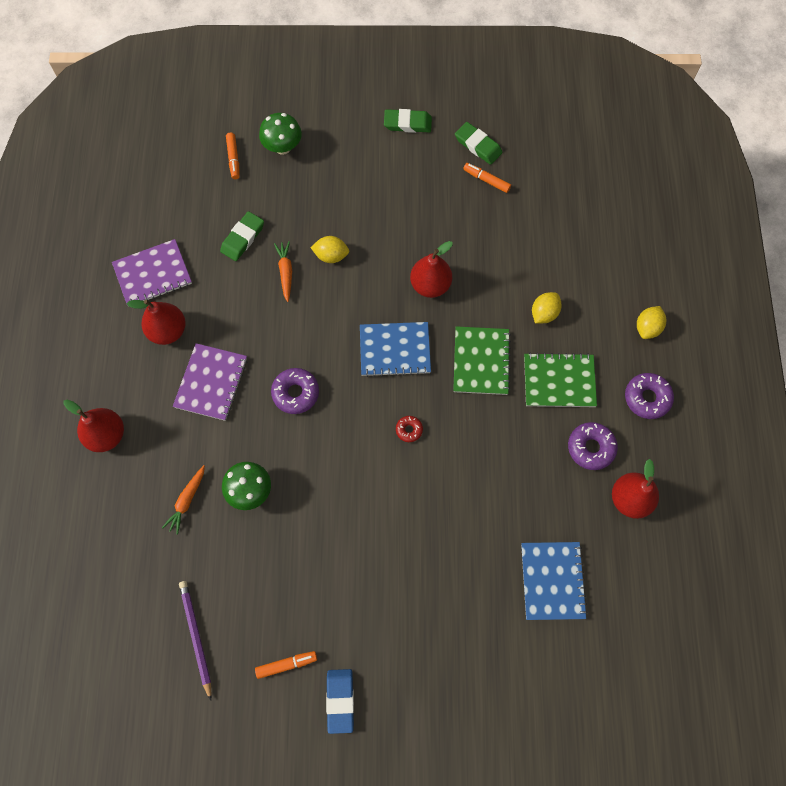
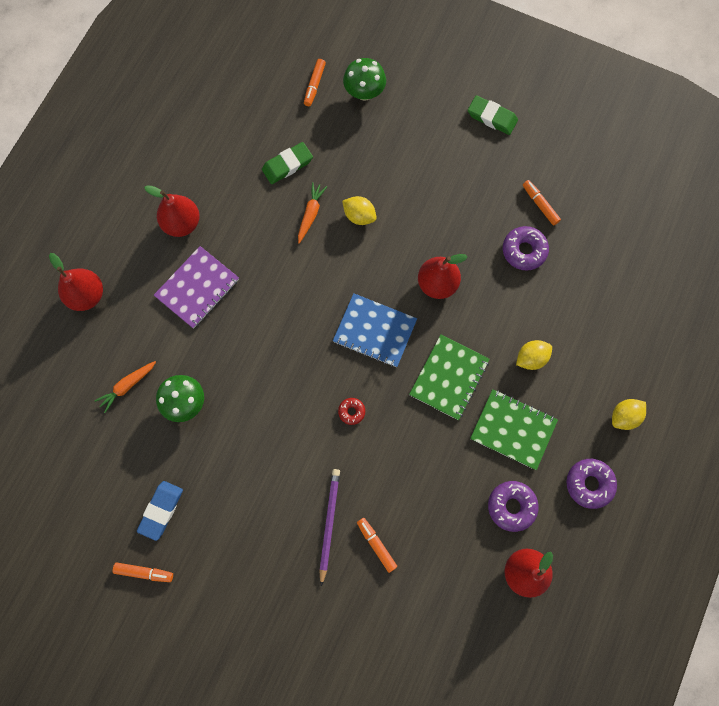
camera: 25 degrees right, 5 degrees up
(152, 274) = (193, 165): purple notebook -> none
(196, 637) = (80, 511): purple pencil -> purple pencil (329, 524)
(295, 393) = (266, 331): purple donut -> purple donut (524, 251)
(340, 700) = (175, 627): blue eraser -> blue eraser (161, 510)
(478, 145) = (548, 167): green eraser -> none
(489, 537) = (376, 545): none -> orange marker
(552, 581) = (413, 612): blue notebook -> none

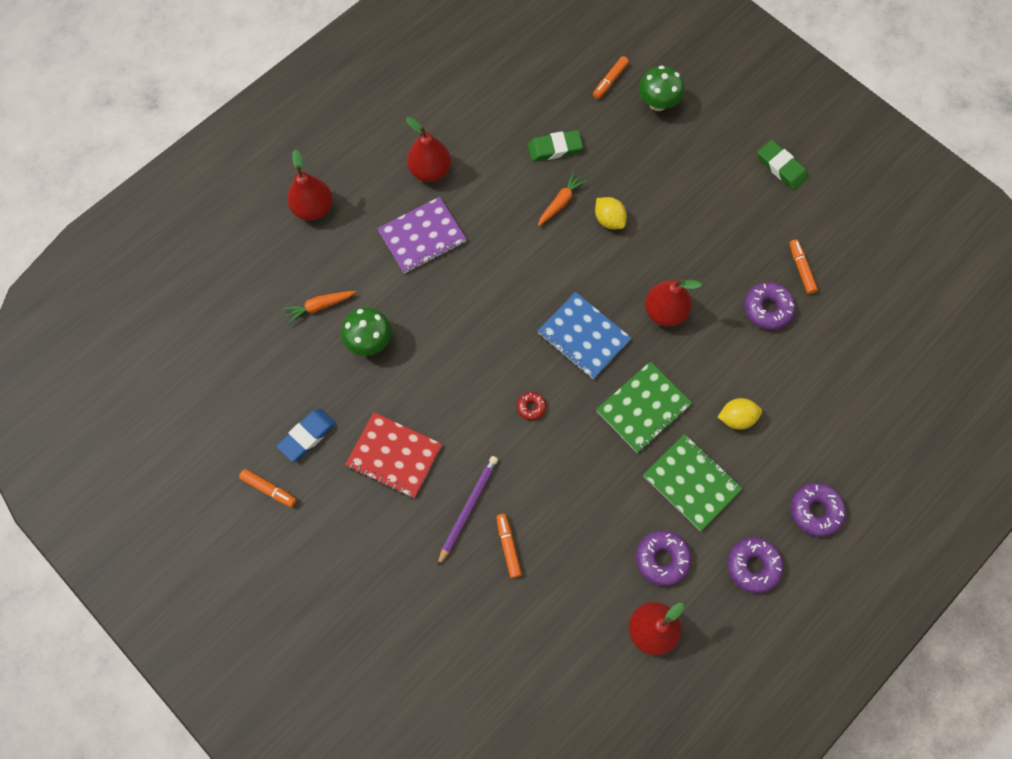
camera: 20 degrees right, 5 degrees down
(246, 500) = (394, 455): none -> red notebook
(624, 416) = (815, 511): yellow lemon -> purple donut

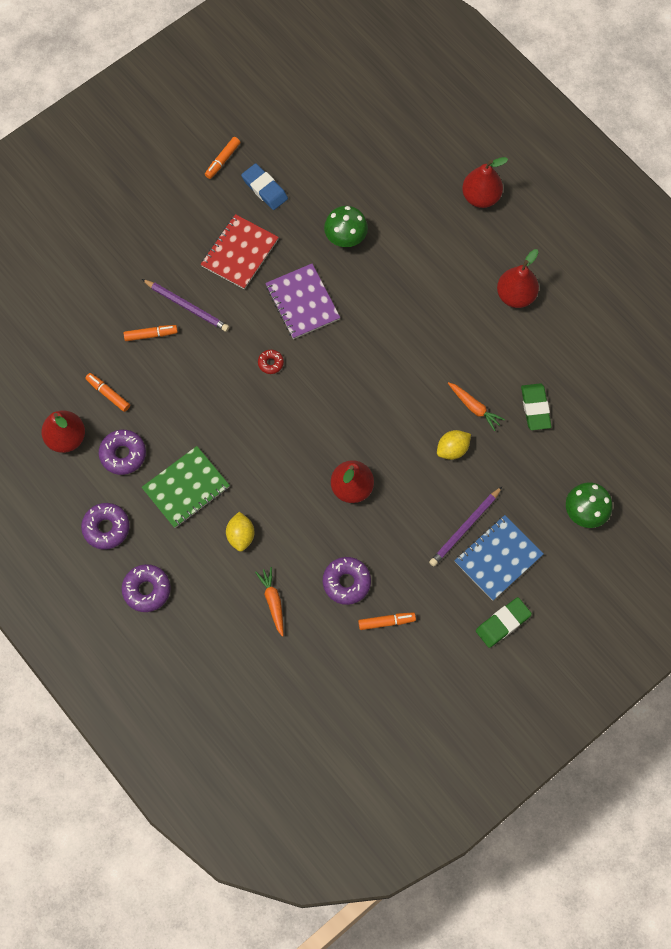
camera: 95 degrees right, 0 degrees up
(319, 306) = (382, 200): orange carrot -> orange carrot (273, 601)
(422, 236) = (446, 285): purple notebook -> purple notebook (302, 302)
(583, 336) = (333, 413): blue notebook -> blue notebook (498, 558)
(610, 81) = (613, 469): orange marker -> orange marker (108, 394)
(643, 408) = (259, 456): green notebook -> none
(691, 204) = (465, 528): none -> purple pencil

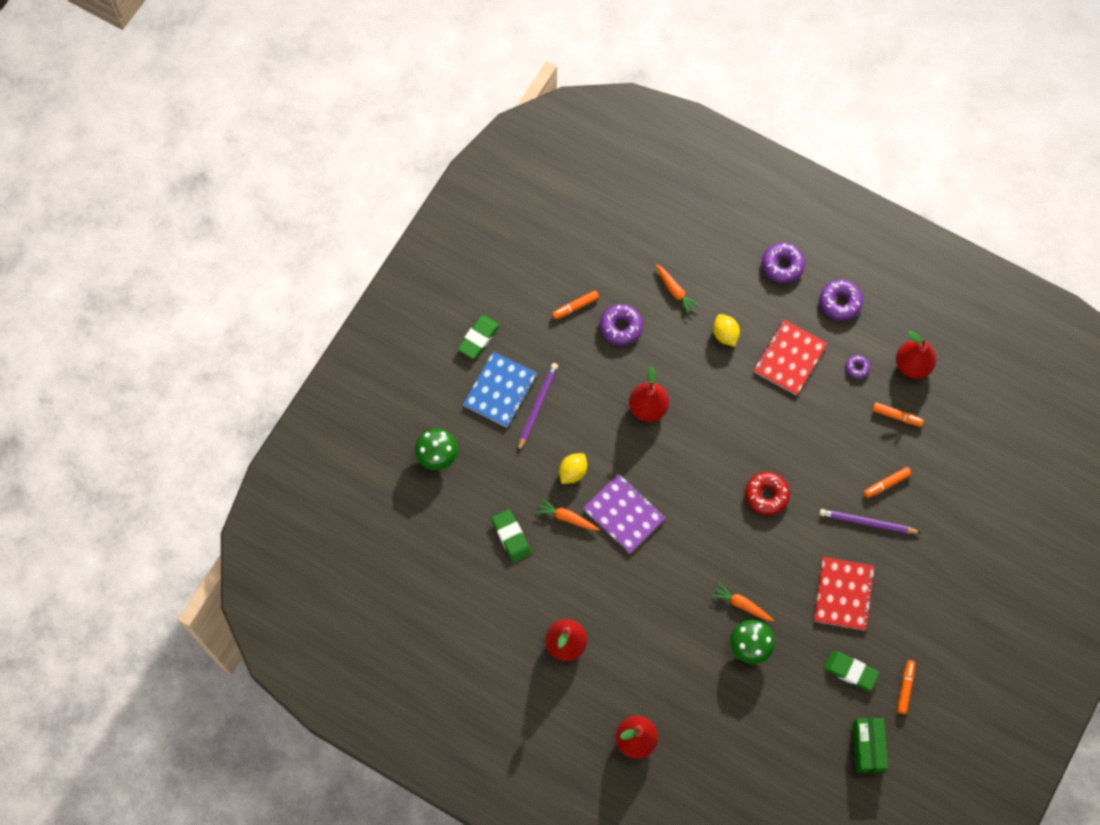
camera: 160 degrees right, 0 degrees up
(123, 454) = (857, 368): purple donut -> purple donut, size x0.56
(186, 488) = (789, 358): green notebook -> red notebook
(264, 189) = (850, 671): blue eraser -> green eraser
(270, 363) = (766, 495): red donut -> red donut, size x1.77
(279, 126) = (867, 747): none -> green box
(302, 302) = (763, 565): purple notebook -> purple notebook (624, 514)
(338, 275) = (741, 605): none -> orange carrot

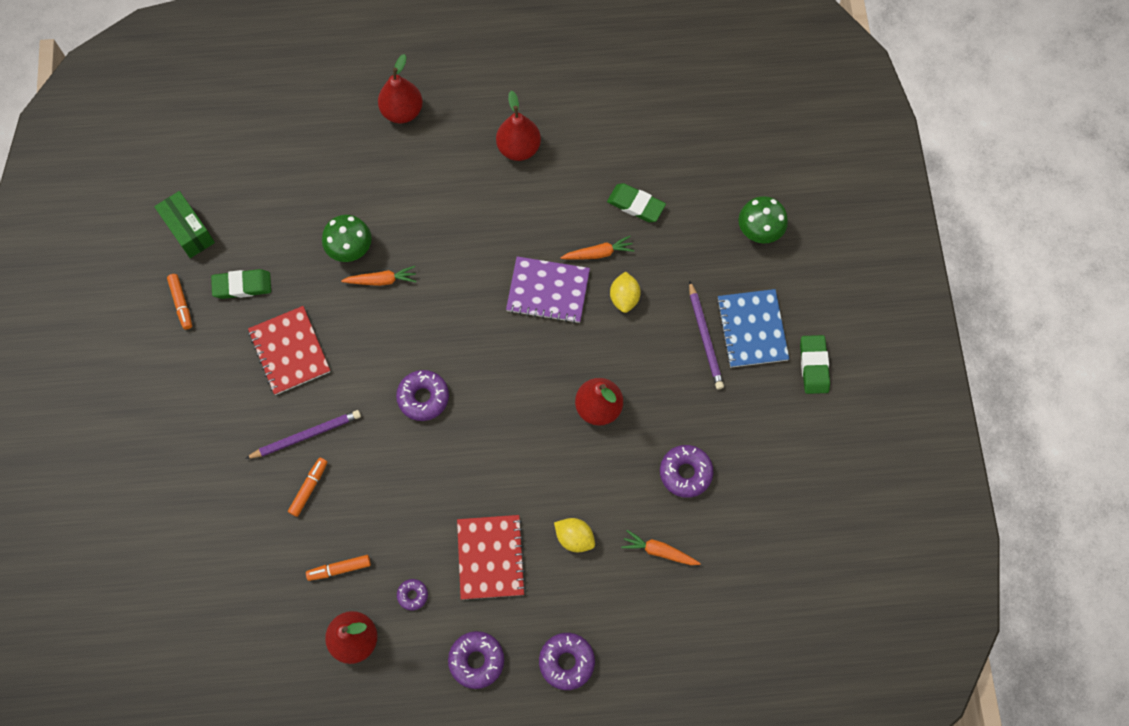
camera: 145 degrees right, 0 degrees up
(575, 307) = (746, 463): orange marker -> none
(766, 495) = (423, 397): red donut -> purple donut

